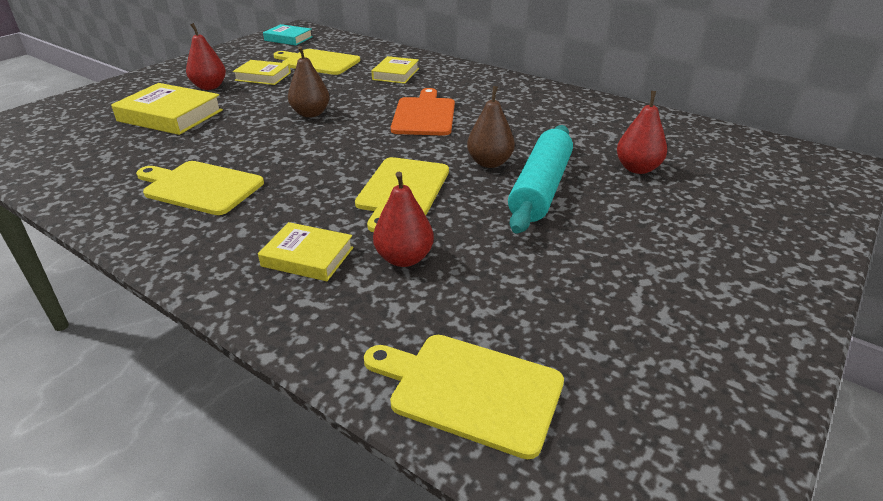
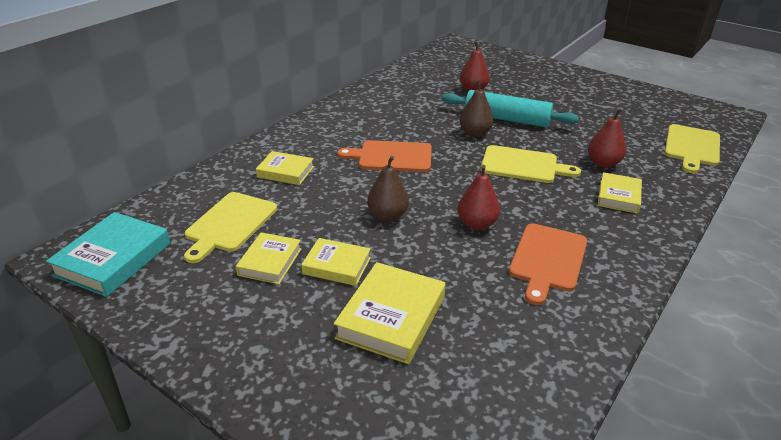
camera: 90 degrees left, 0 degrees up
(200, 187) = (547, 260): yellow cutting board -> orange cutting board
(209, 87) = (298, 303): red pear -> red pear (476, 224)
(246, 97) = (337, 266): none -> yellow book
(288, 38) = (113, 259): turquoise book -> turquoise book, size x1.58

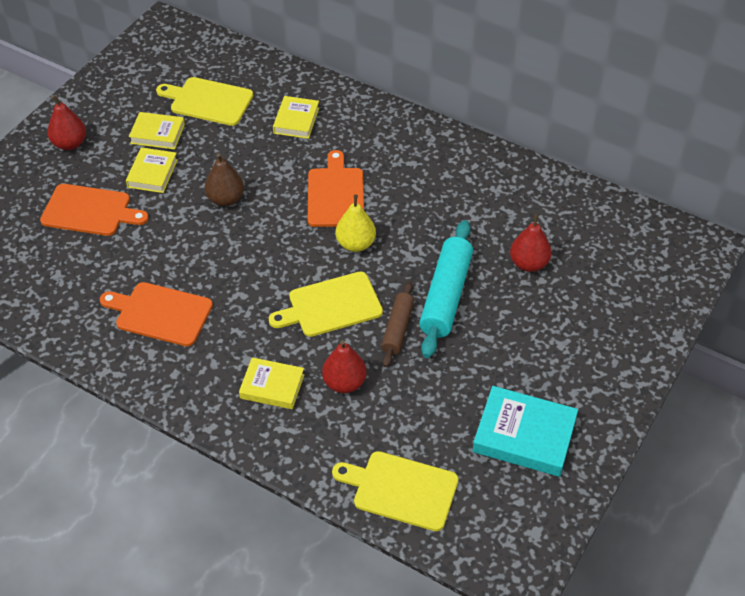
camera: 85 degrees right, 15 degrees up
(113, 259) = (161, 50): turquoise book -> turquoise book (524, 435)
(391, 317) = (90, 211): yellow book -> orange cutting board
(452, 151) = (355, 244): none -> yellow pear
(475, 133) = (402, 264): brown pear -> none
(476, 224) = (215, 263): red pear -> red pear (70, 144)
(523, 165) = (331, 305): yellow cutting board -> yellow cutting board turned 60 degrees clockwise
(542, 139) = (397, 329): none -> brown rolling pin

